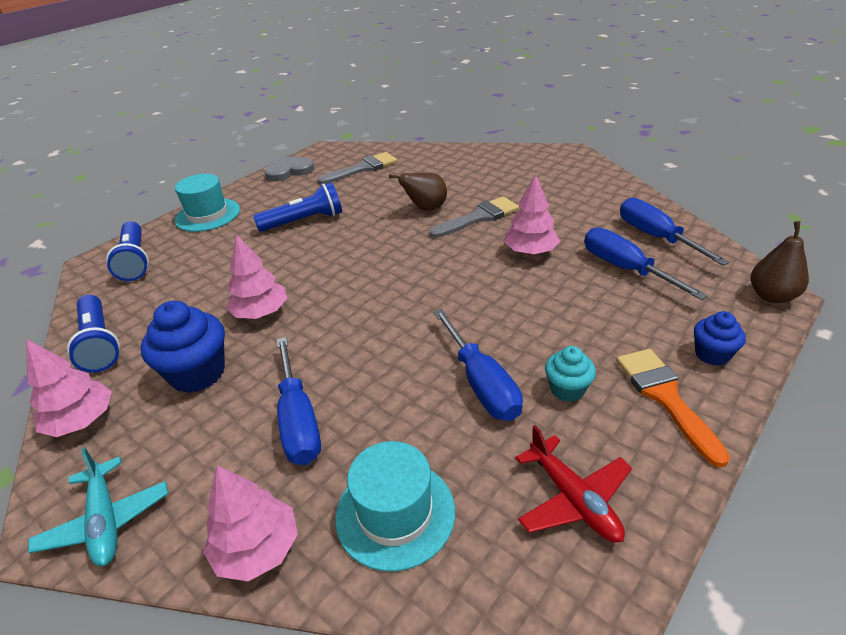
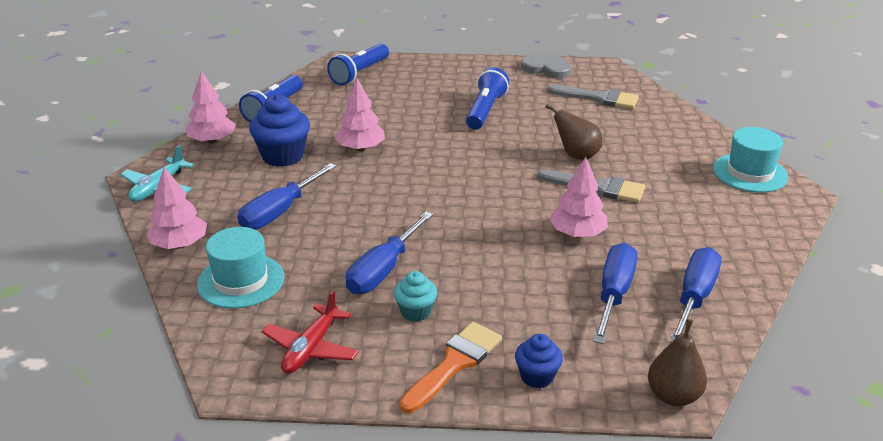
camera: 50 degrees right, 5 degrees down
(207, 215) = (442, 69): turquoise hat -> turquoise hat (750, 173)
(304, 221) = (485, 110): blue flashlight -> blue flashlight turned 105 degrees counterclockwise

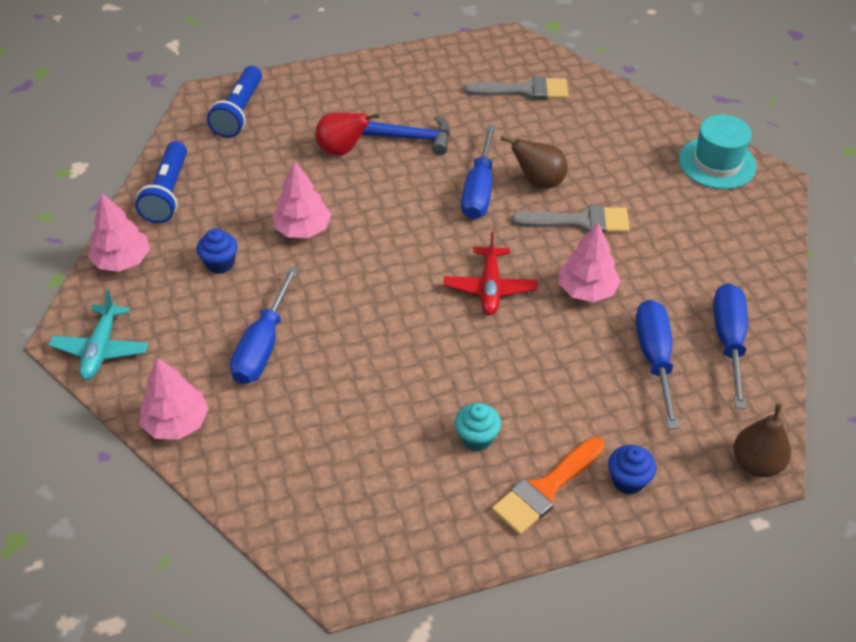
camera: 20 degrees left, 15 degrees up
(241, 281) = (274, 452): turquoise hat -> none
(283, 156) = (220, 263): blue cupcake -> blue cupcake, size x0.57
(311, 348) = (396, 515): red plane -> red plane (490, 288)
(384, 270) = (417, 393): blue screwdriver -> blue screwdriver (479, 190)
(424, 108) = (342, 150): none -> red pear
(454, 363) = (545, 489): orange brush -> orange brush turned 150 degrees counterclockwise
(485, 110) = (412, 138): blue flashlight -> blue hammer
(547, 68) = (449, 56): grey heart -> none

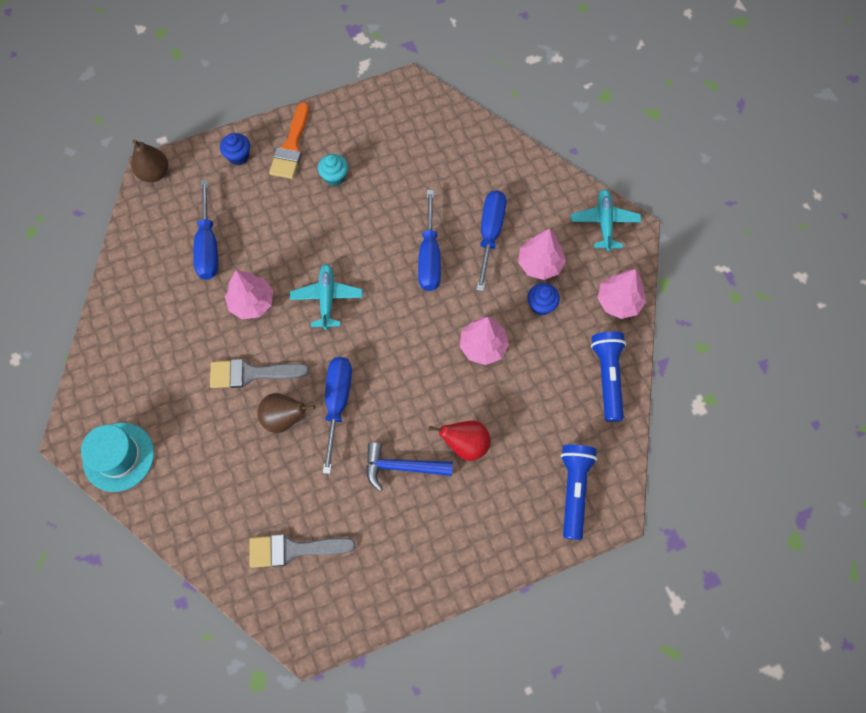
camera: 175 degrees right, 20 degrees up
(176, 423) = (533, 172): pink tree -> pink tree (540, 264)
(490, 288) = (327, 299): red plane -> turquoise plane
(545, 489) = (291, 147): orange brush -> orange brush turned 150 degrees clockwise
(728, 341) = (151, 264): blue screwdriver -> blue screwdriver (429, 256)

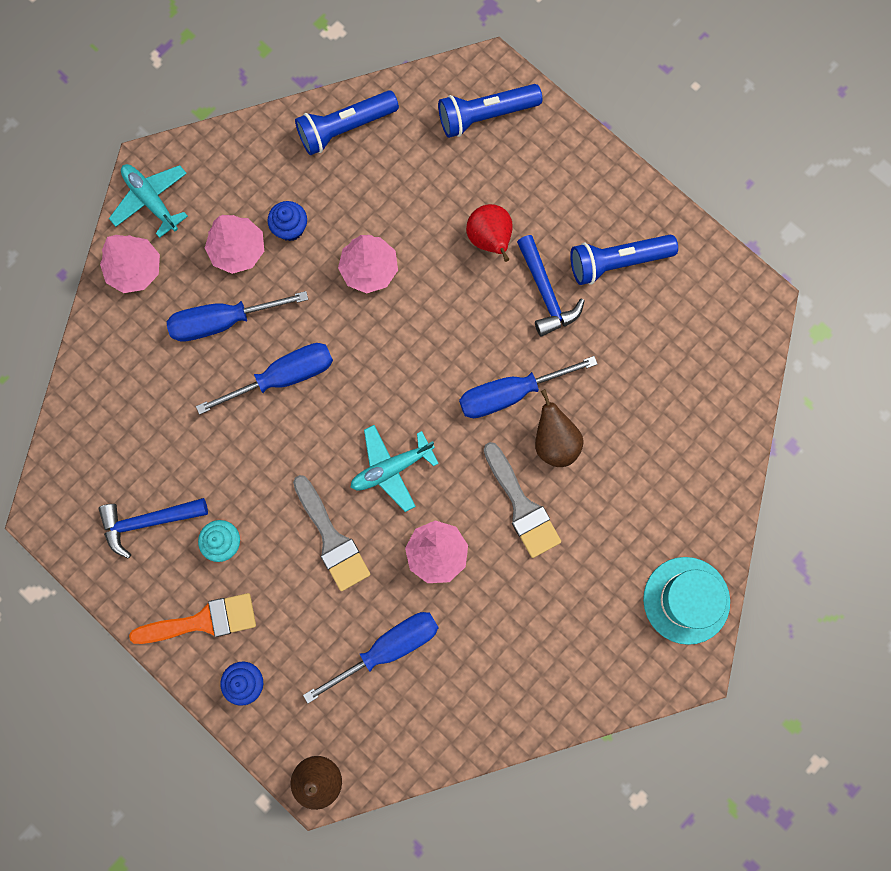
camera: 115 degrees left, 10 degrees up
(293, 549) = (684, 360): grey brush -> grey brush (332, 539)
(373, 139) = (148, 521): none -> blue hammer
(400, 536) = (617, 262): none -> blue flashlight
(604, 223) = (151, 201): turquoise plane -> turquoise plane turned 75 degrees clockwise
(618, 302) = (248, 149): pink tree -> pink tree (135, 270)

